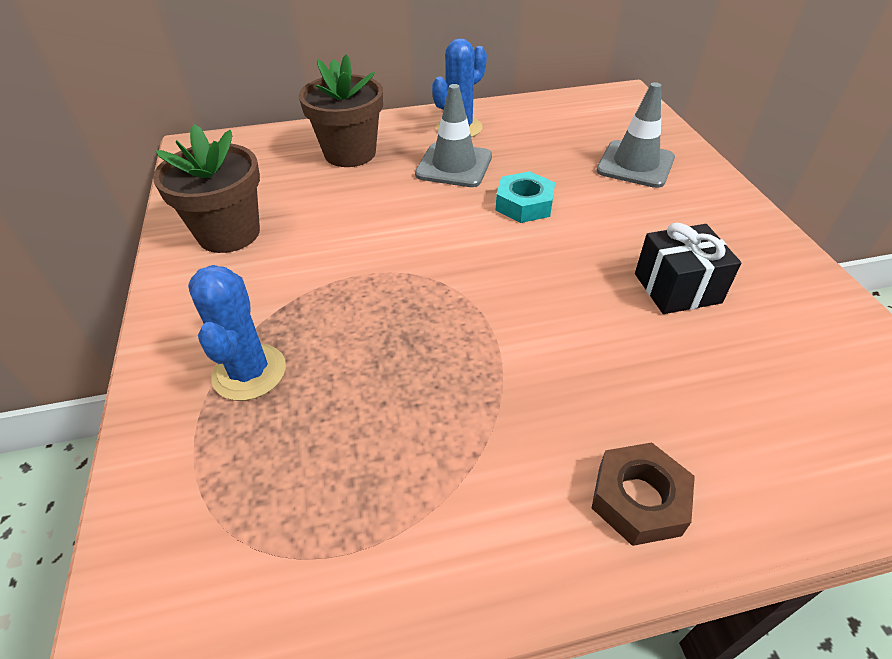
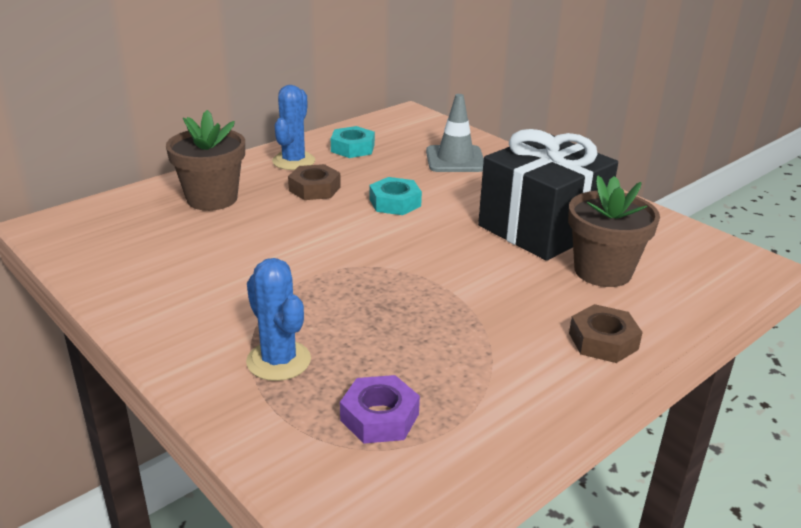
camera: 30 degrees left, 15 degrees down
(229, 233) = (158, 280): brown flower pot -> brown flower pot (602, 271)
(282, 497) = (379, 417): none -> purple nut
(454, 165) = (314, 189): grey traffic cone -> brown nut
(531, 125) = (352, 148): none -> turquoise nut
(677, 288) = (542, 228): black gift -> black gift, size x1.90

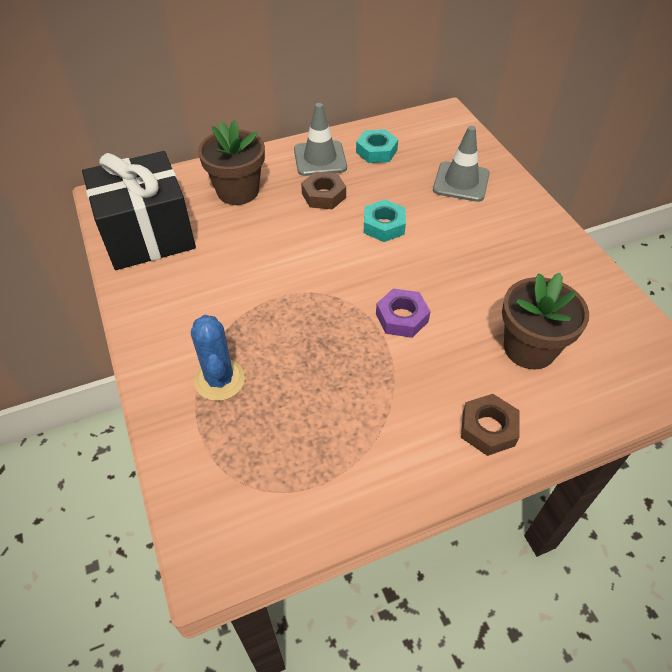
camera: 20 degrees right, 20 degrees up
(293, 161) = (320, 159): blue cactus -> grey traffic cone
(379, 417) = (270, 457): purple nut -> purple nut (401, 317)
(542, 228) = (499, 283): black gift -> black gift (148, 235)

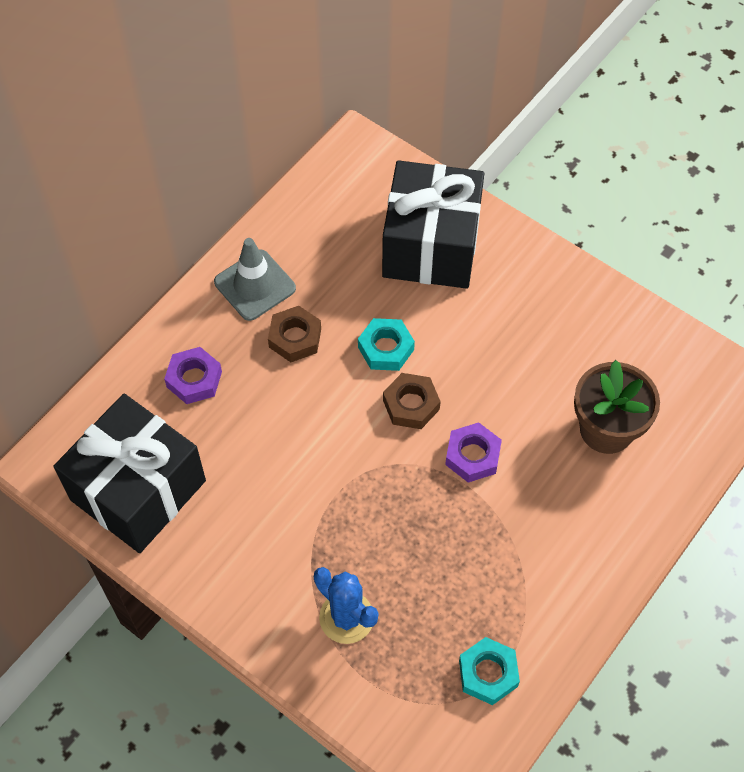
camera: 30 degrees left, 10 degrees up
(238, 191) = (194, 379): brown flower pot -> purple nut
(376, 151) = (312, 243): turquoise nut -> turquoise nut (488, 673)
(461, 182) = (431, 246): grey traffic cone -> black gift
(488, 428) = (614, 534): brown nut -> brown nut (411, 405)

